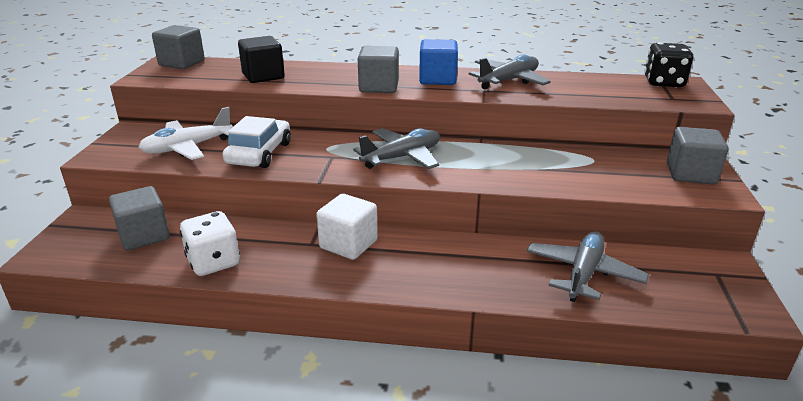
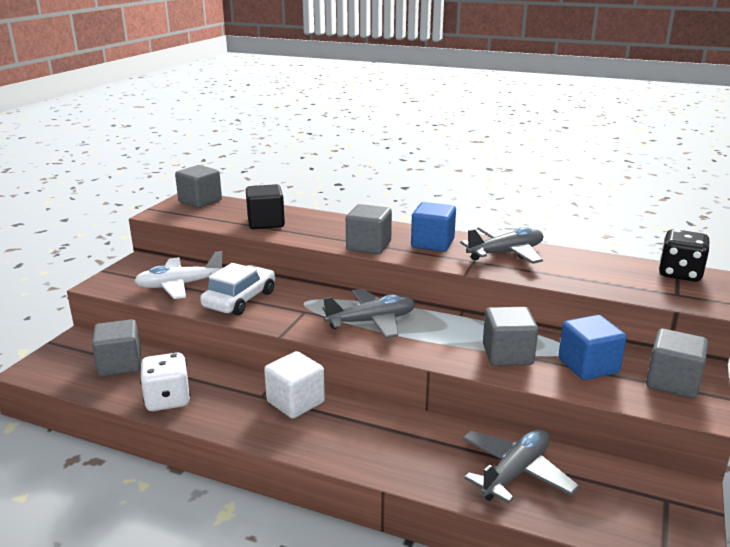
camera: 15 degrees right, 5 degrees down
(542, 170) = (507, 354): none -> grey cube
(615, 170) = (588, 366): none -> blue cube

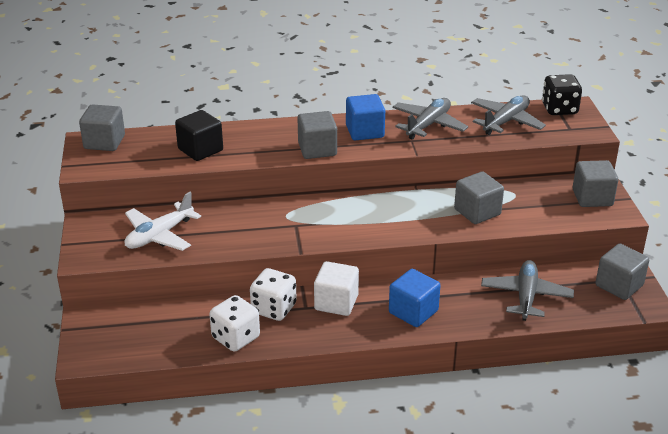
camera: 30 degrees left, 10 degrees up
(120, 364) = (158, 325): grey cube -> grey cube (619, 285)
(231, 386) = (274, 309): none -> white dice
(240, 299) = (230, 232): white car -> none
(371, 321) = (357, 216): grey plane -> grey plane (506, 122)
(588, 366) = (534, 203): blue cube -> blue cube (413, 312)

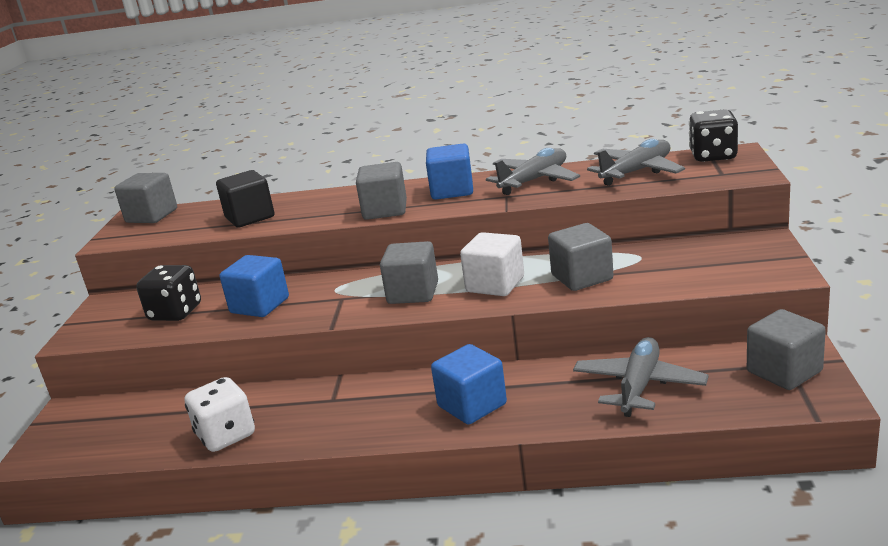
camera: 15 degrees right, 10 degrees down
(159, 235) = (175, 313): white plane -> black dice
(230, 230) = (260, 305): none -> blue cube
(274, 309) = (291, 401): white dice -> none
(336, 302) = (374, 394): white cube -> white cube (495, 285)
(592, 198) = (750, 257): grey cube -> grey cube (413, 293)

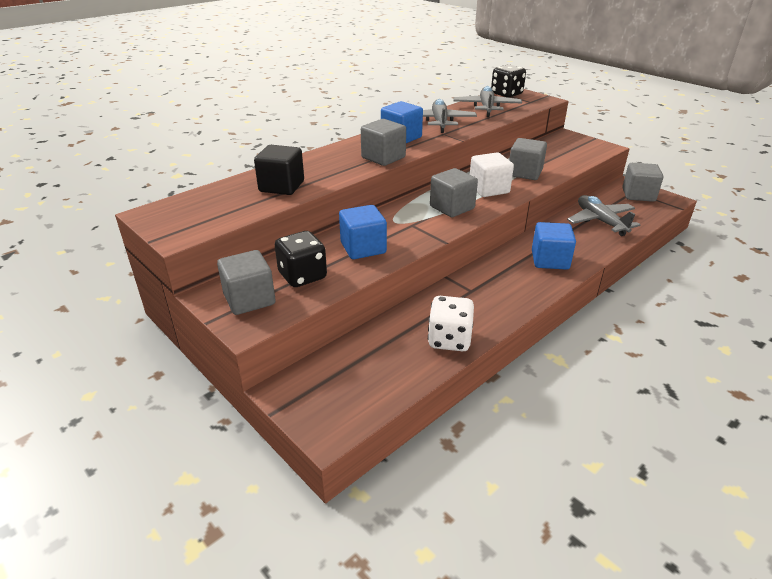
camera: 50 degrees left, 10 degrees up
(152, 216) = (172, 209): grey cube -> grey cube (249, 299)

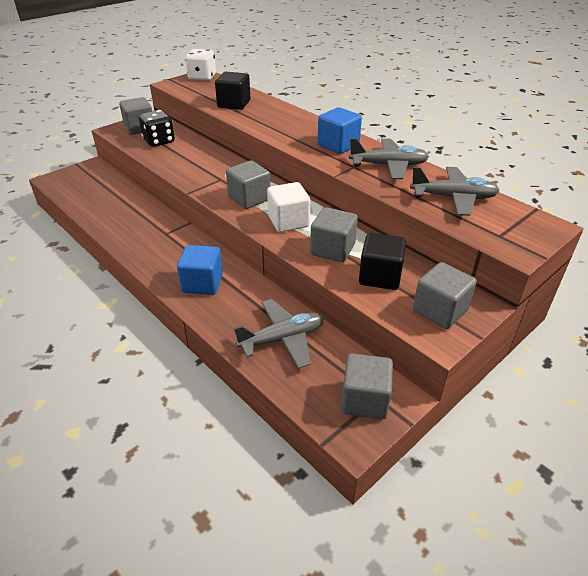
camera: 90 degrees right, 5 degrees up
(363, 248) = (188, 160): blue cube -> none
(383, 158) = (287, 137): grey cube -> grey cube (440, 311)
(449, 339) = (109, 220): white dice -> white dice (202, 77)
(506, 94) = (525, 218): black dice -> none
(551, 159) = (380, 276): none -> black cube

